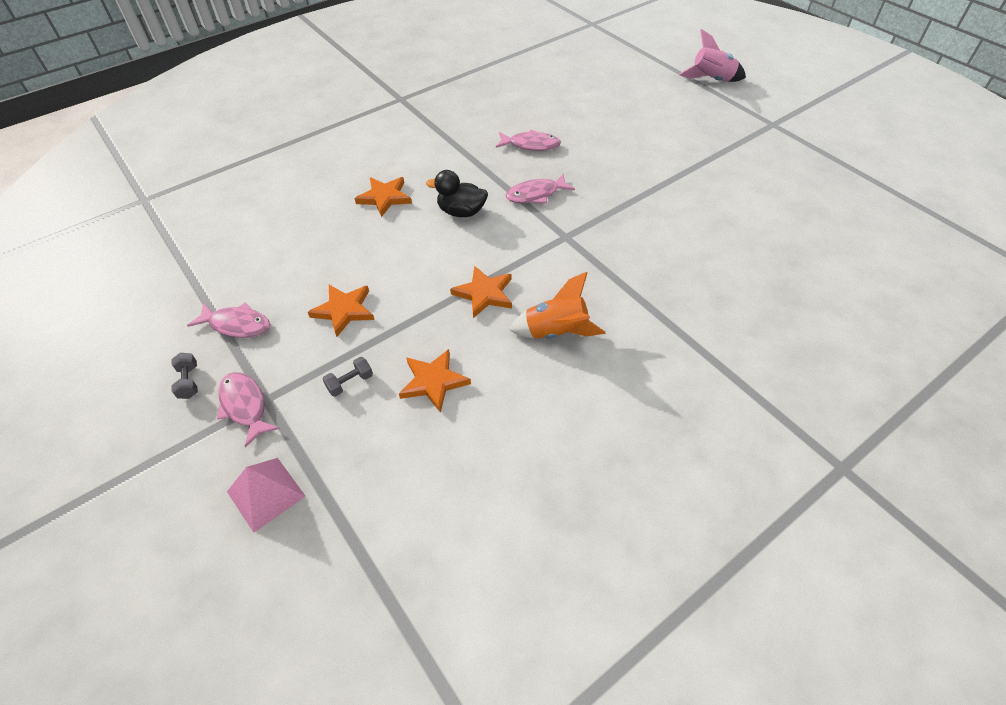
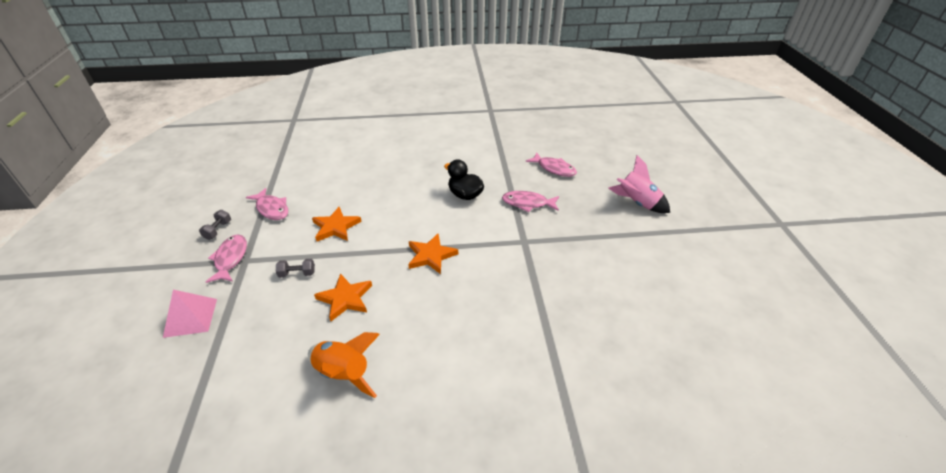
camera: 30 degrees right, 10 degrees down
(384, 197) = (424, 167): orange star -> none
(556, 332) = (457, 305): orange rocket -> orange rocket (344, 373)
(711, 80) = (748, 171): pink rocket -> pink rocket (636, 203)

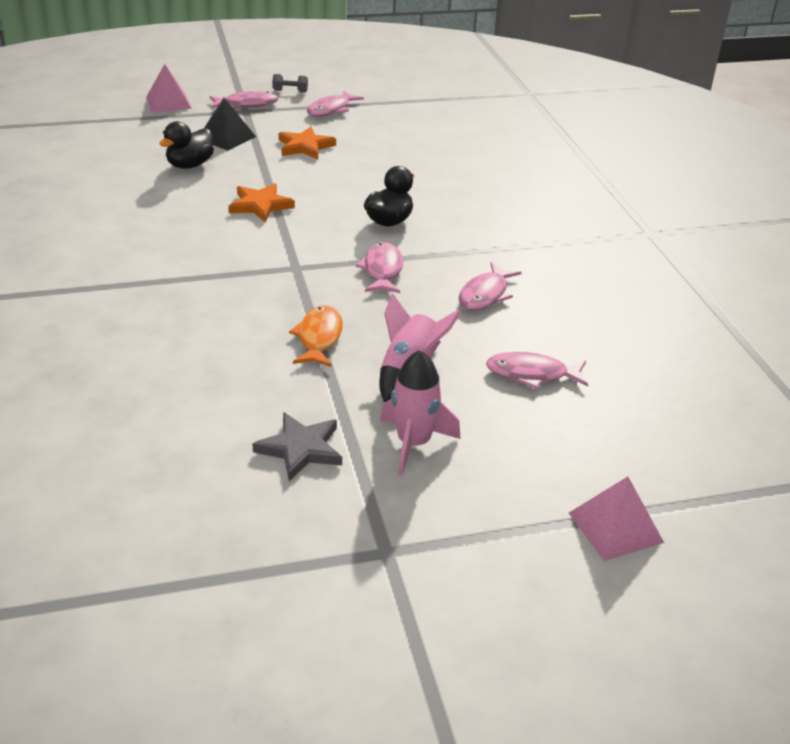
camera: 80 degrees right, 5 degrees down
(297, 274) = (226, 137): grey dumbbell -> black pyramid
(344, 373) = (94, 175): orange rocket -> none
(345, 299) = (190, 165): orange star -> black duck
(607, 235) = (319, 338): none -> orange fish
(628, 164) = (531, 374): none -> pink fish
(697, 207) = (413, 443): none -> pink rocket
(717, 248) = (301, 449): none -> grey star
(732, 159) = (615, 527): none -> pink pyramid

